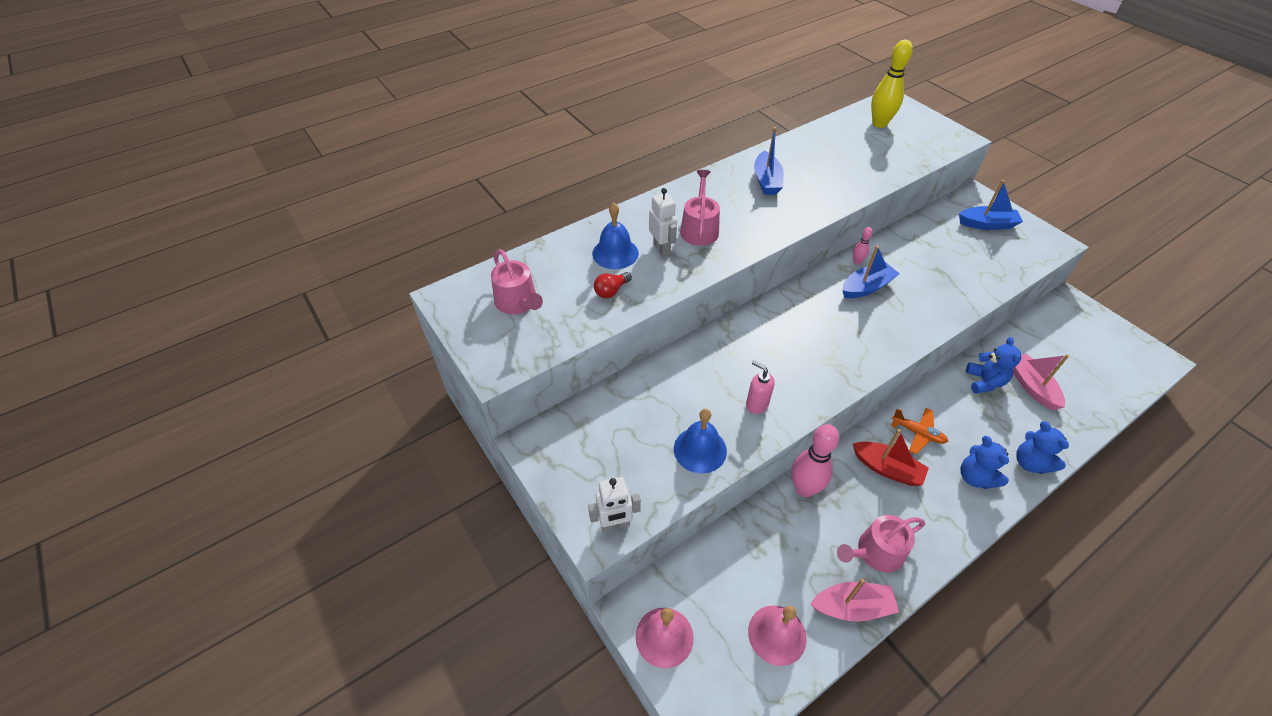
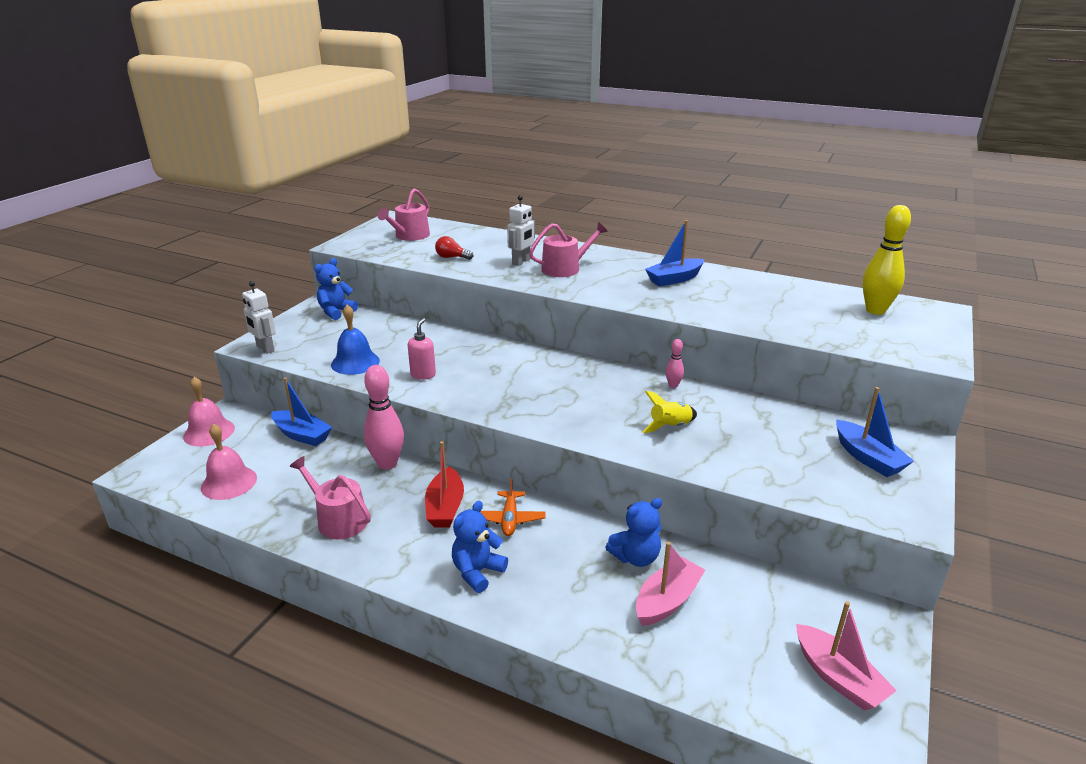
camera: 60 degrees right, 20 degrees down
(615, 253) = (496, 249): blue bell -> none
(852, 607) = (271, 517): pink boat -> pink boat (838, 677)
(866, 287) = (639, 397): blue boat -> blue boat (302, 435)
(915, 290) = (670, 427): none -> yellow rocket
(1030, 463) = (533, 615): blue teddy bear -> blue teddy bear (336, 312)

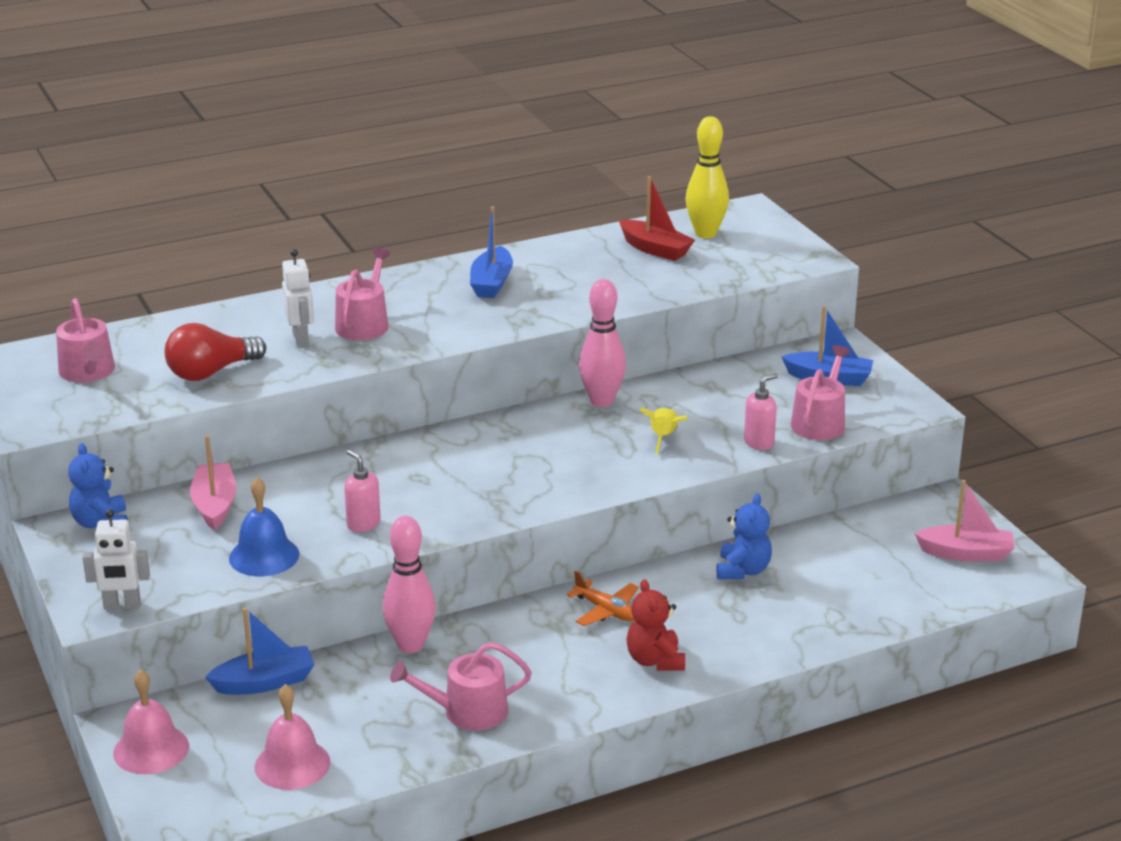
camera: 50 degrees left, 0 degrees up
(445, 507) = (537, 639): red boat -> red boat (655, 249)
(452, 257) = (211, 372): red light bulb -> red light bulb, size x1.77
(477, 572) = (655, 660): blue teddy bear -> red teddy bear
(667, 601) = (809, 583): pink boat -> pink boat (215, 505)
(673, 385) = (602, 401): pink bowling pin -> pink bowling pin, size x2.11
(730, 468) = (759, 443): none -> pink soap dispenser
(805, 482) = (820, 422): none -> pink watering can

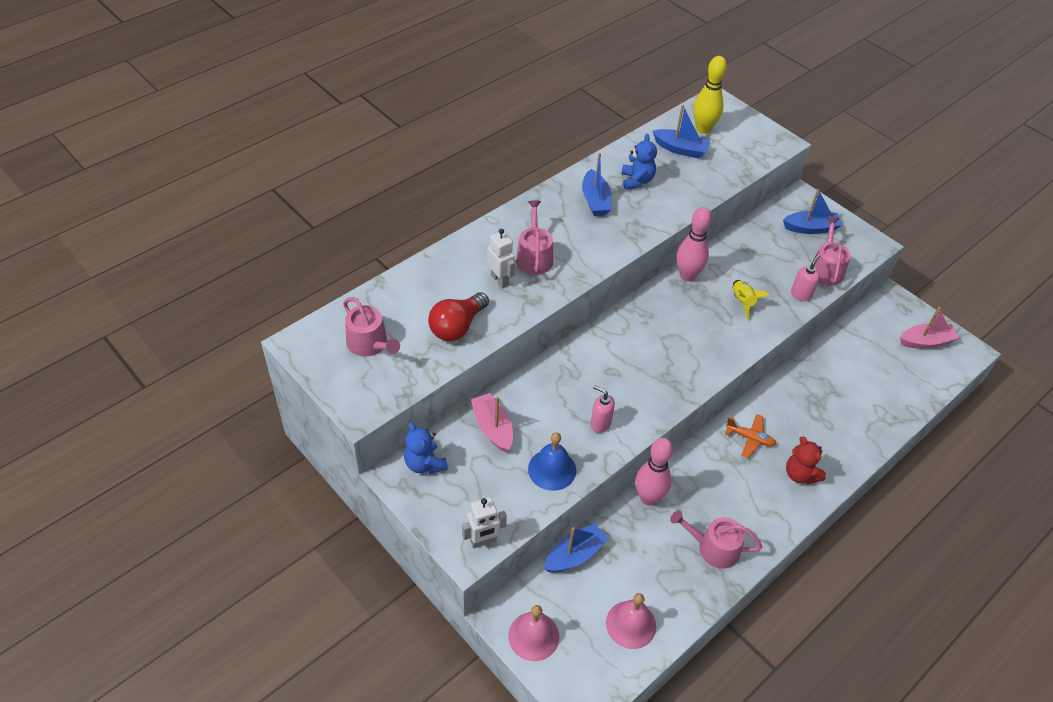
camera: 20 degrees left, 20 degrees up
(467, 711) = (713, 548): pink watering can -> pink watering can turned 45 degrees clockwise
(655, 249) = (680, 149): red boat -> blue boat
(742, 570) = (810, 384): blue teddy bear -> blue teddy bear (636, 181)

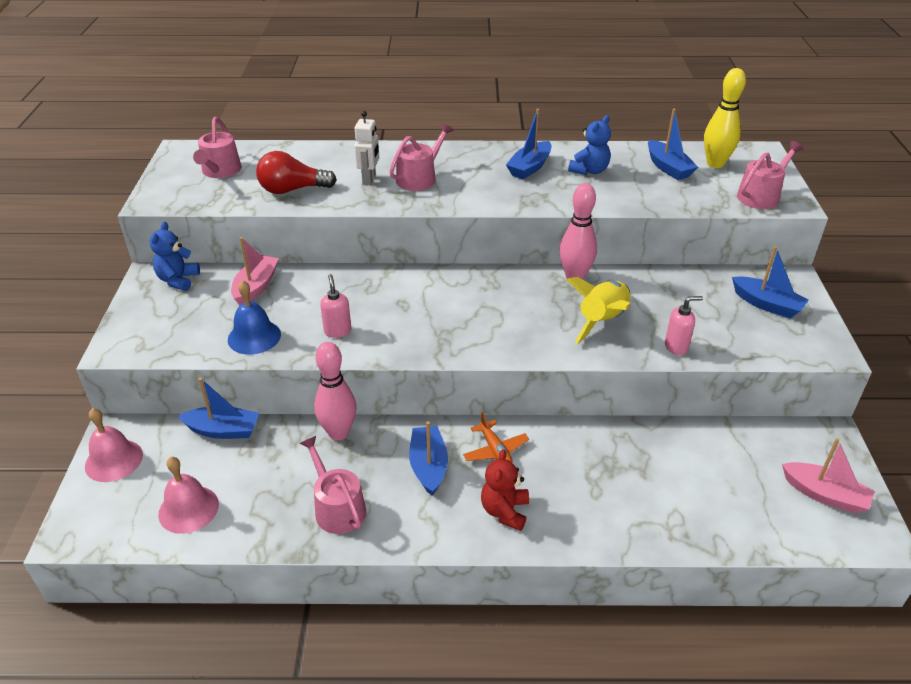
camera: 45 degrees right, 10 degrees down
(483, 541) = (136, 348): white robot -> none
(727, 478) = (428, 466): none -> blue boat
(742, 302) = (602, 321): yellow rocket -> yellow rocket, size x1.64
(826, 269) = (738, 342): pink watering can -> pink watering can (761, 196)

